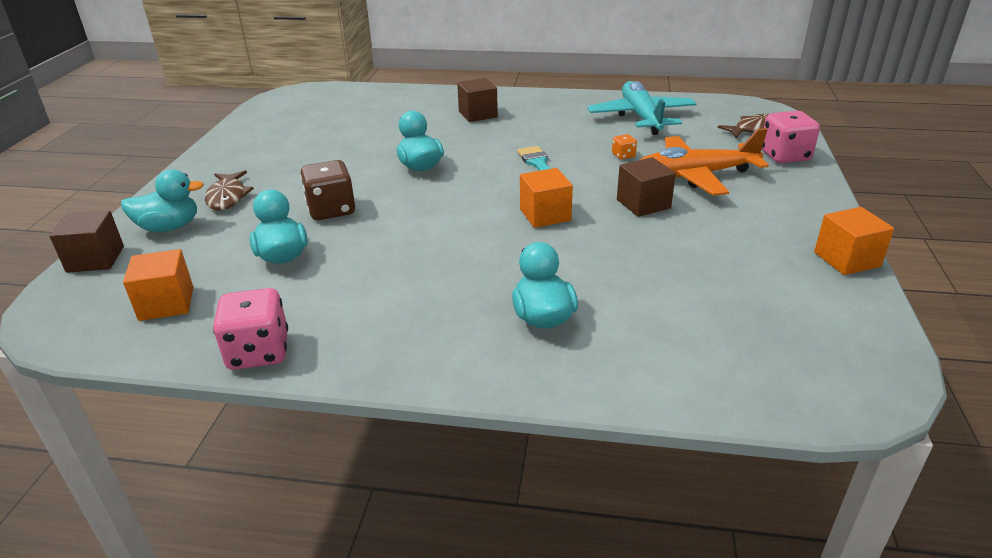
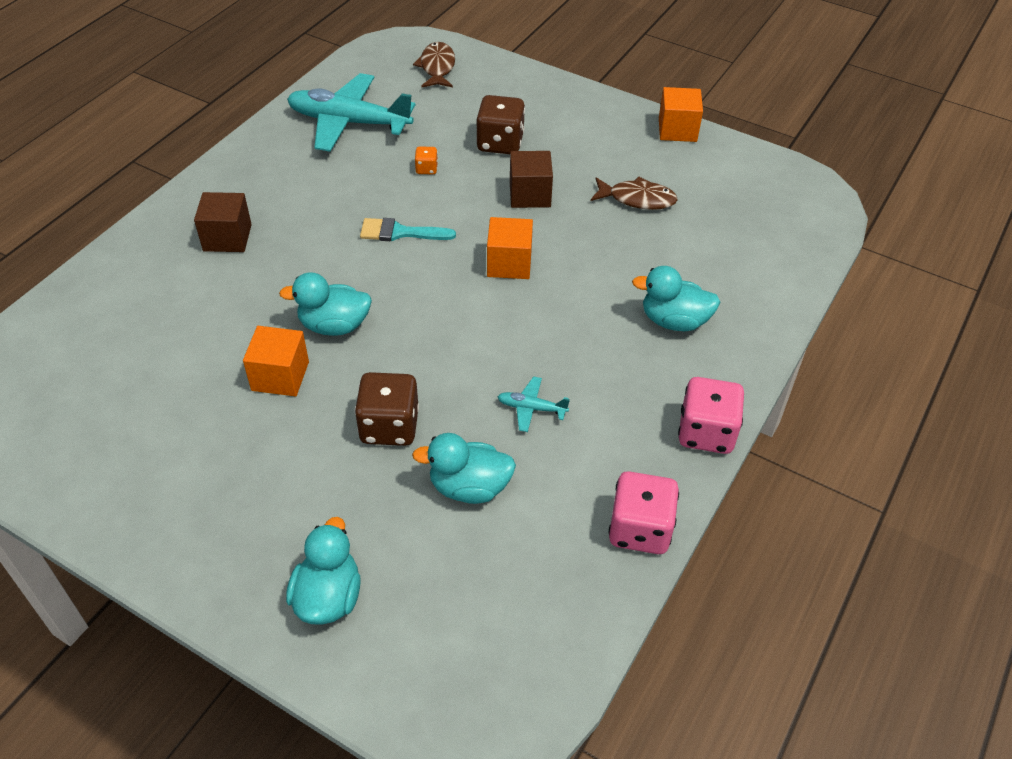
camera: 70 degrees left, 15 degrees up
(95, 259) = (366, 684): brown cube -> none
(166, 303) = (514, 605): orange cube -> orange cube (280, 376)
(227, 197) = (283, 526): brown fish -> brown fish (637, 199)
(379, 264) = (531, 408): none -> turquoise plane
(695, 176) = (500, 143): orange plane -> brown dice
(784, 156) = (501, 78): pink dice -> pink dice (706, 432)

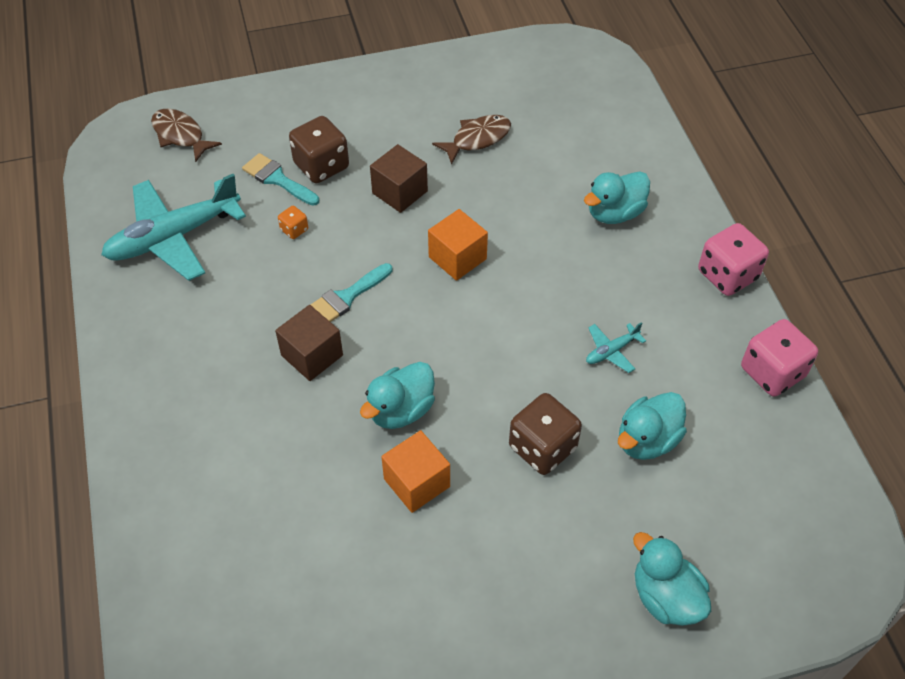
camera: 45 degrees left, 5 degrees up
(227, 238) = (213, 414): brown cube -> brown cube (312, 355)
(460, 132) = (277, 179): none -> turquoise brush
(677, 130) = (434, 63): orange cube -> none

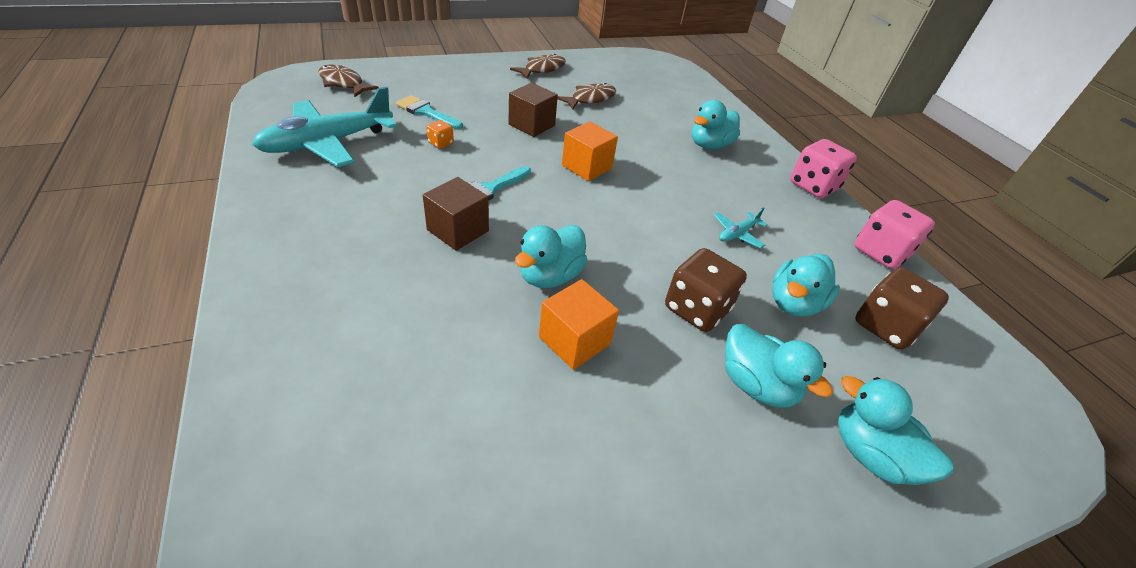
camera: 10 degrees left, 10 degrees down
(321, 166) = (464, 107): brown dice -> brown dice (885, 326)
(421, 85) = (542, 69): none -> brown fish
(580, 529) = (756, 385): none -> turquoise duck

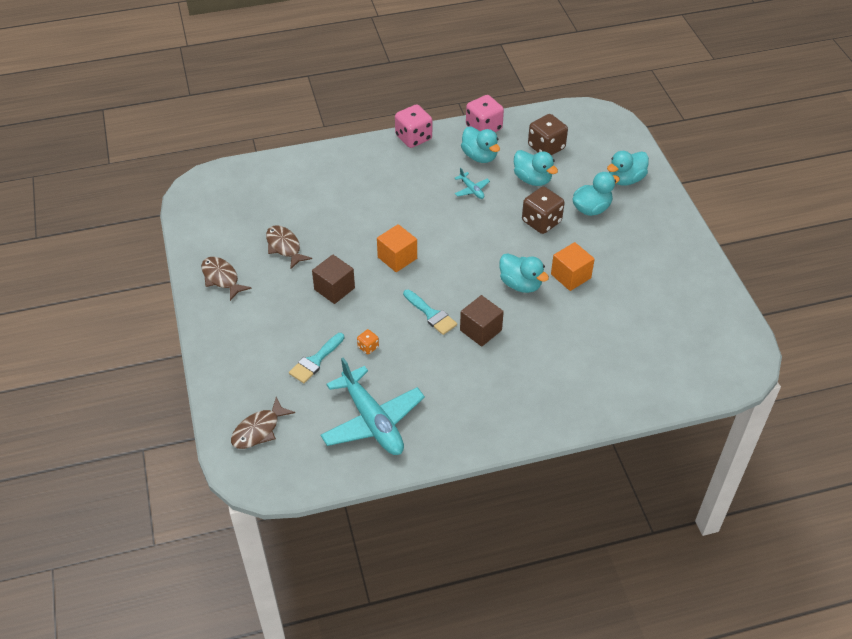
camera: 80 degrees left, 5 degrees up
(709, 145) = (361, 182): turquoise duck -> turquoise duck (479, 156)

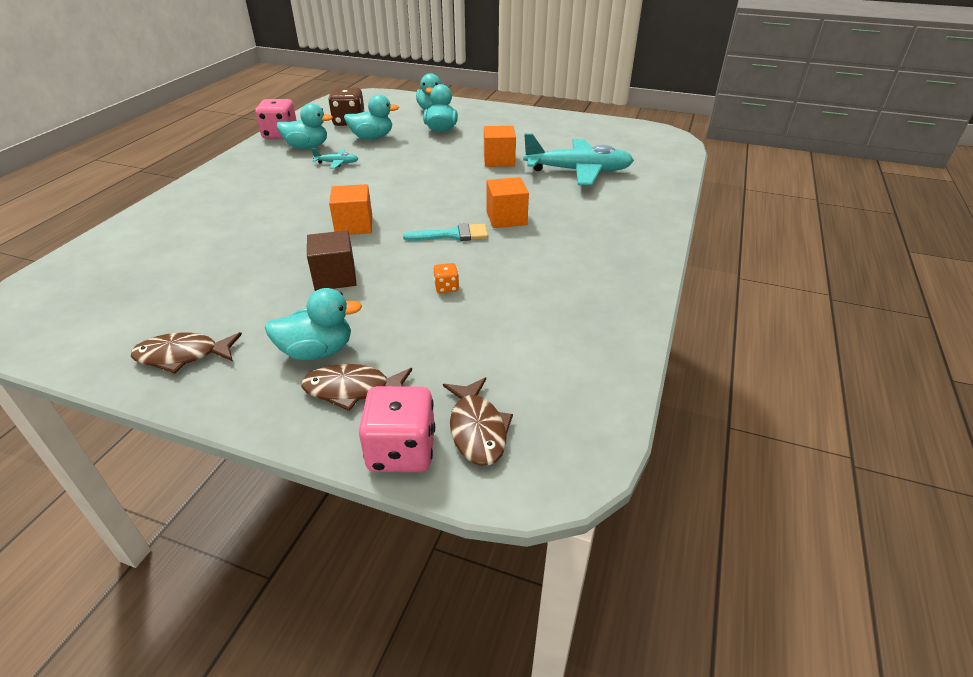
camera: 55 degrees left, 10 degrees down
(284, 247) = (221, 286): brown fish -> brown fish (352, 389)
(315, 361) = (420, 332): turquoise brush -> none
(372, 421) = (556, 325): turquoise plane -> turquoise plane (578, 171)
(413, 138) = (227, 164): pink dice -> pink dice (401, 451)
(480, 330) = (506, 218): brown cube -> orange cube
(520, 284) = (478, 182): turquoise duck -> turquoise duck (317, 351)
(541, 222) = (422, 150): brown dice -> none

